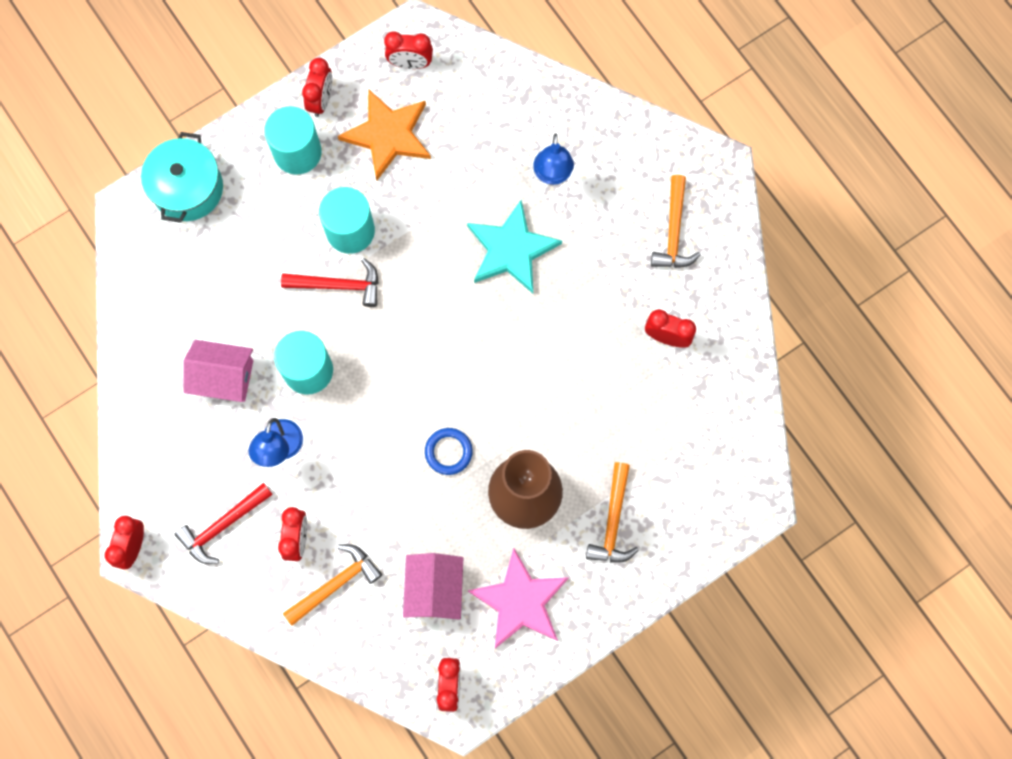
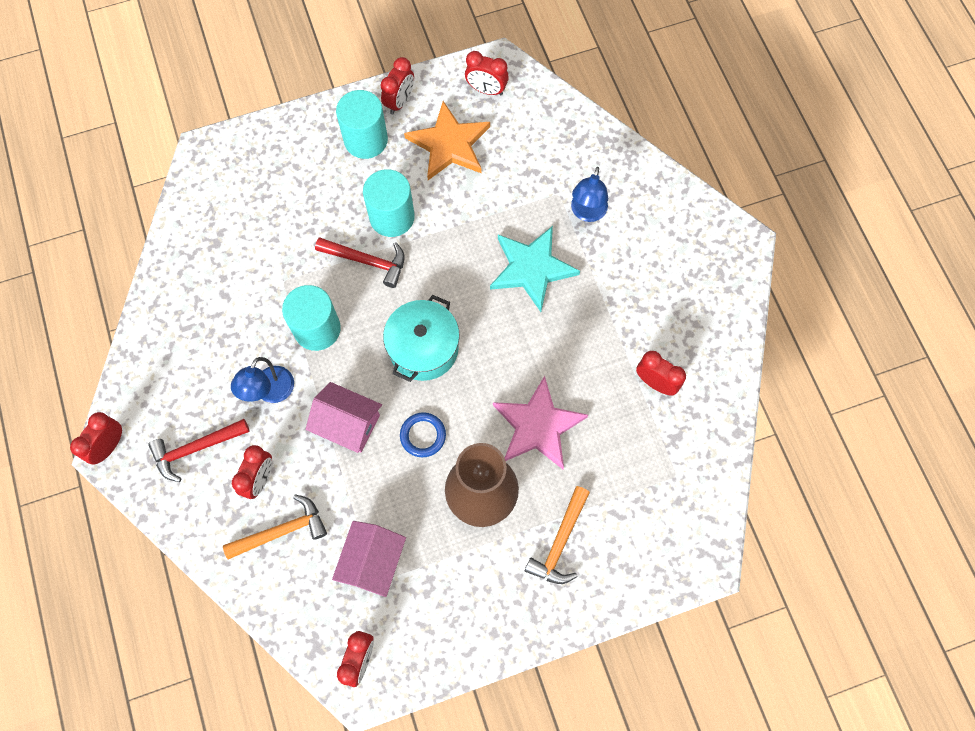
camera: 15 degrees right, 5 degrees down
(188, 188) = (261, 147): turquoise pot -> turquoise pot (423, 348)
(223, 377) = (239, 315): pink house -> pink house (347, 423)
(520, 601) = (450, 595): pink star -> pink star (538, 426)
(674, 232) = (685, 289): orange hammer -> none

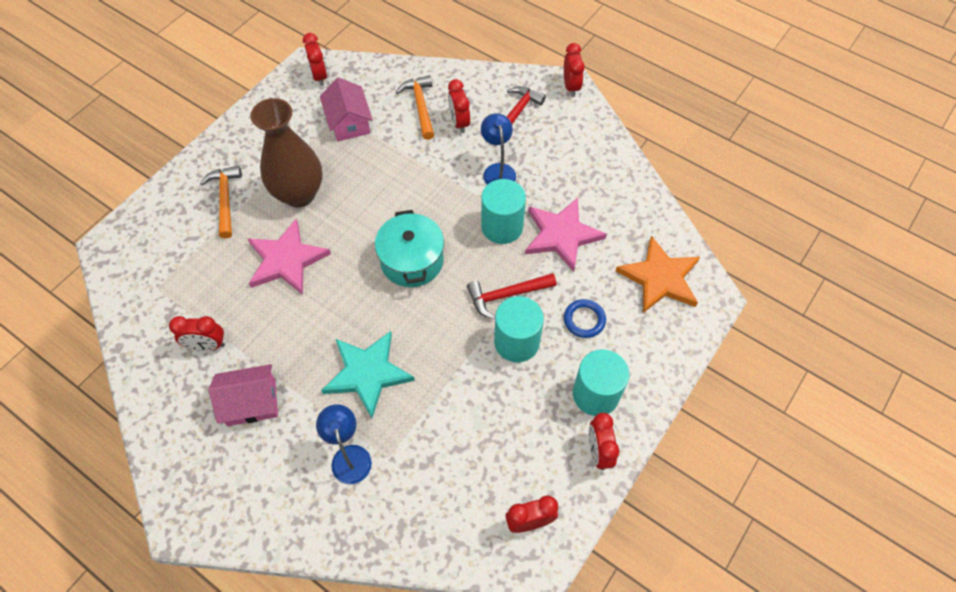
camera: 145 degrees right, 10 degrees down
(272, 285) = (561, 235): none -> pink star
(282, 531) = (420, 106): orange hammer -> orange hammer turned 135 degrees clockwise
(347, 423) = (428, 183): pink house -> pink house (251, 402)
(423, 435) = (368, 206): blue ring -> blue ring (584, 320)
(449, 144) = (520, 439): orange star -> orange star (660, 278)

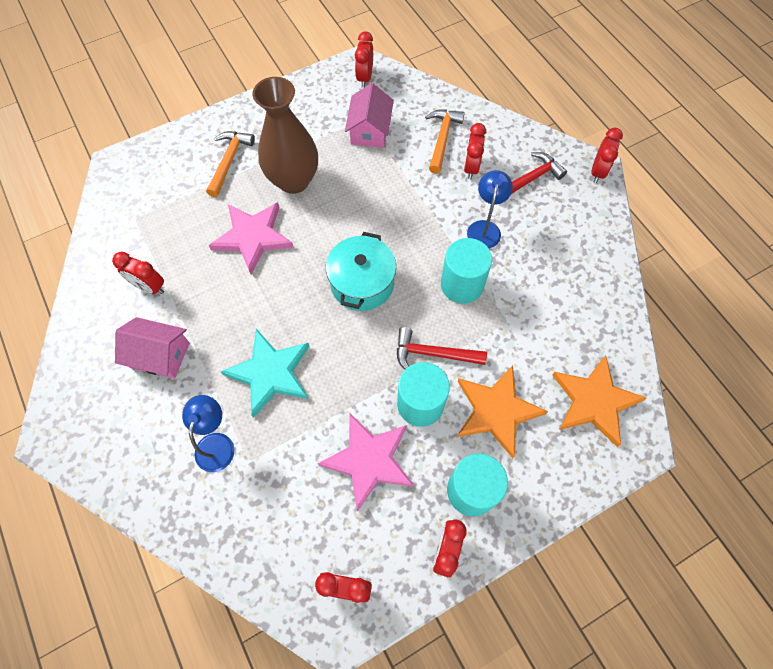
camera: 25 degrees right, 5 degrees up
(561, 235) = (515, 317): pink star -> pink star (369, 460)
(584, 320) = (496, 411): blue ring -> orange star

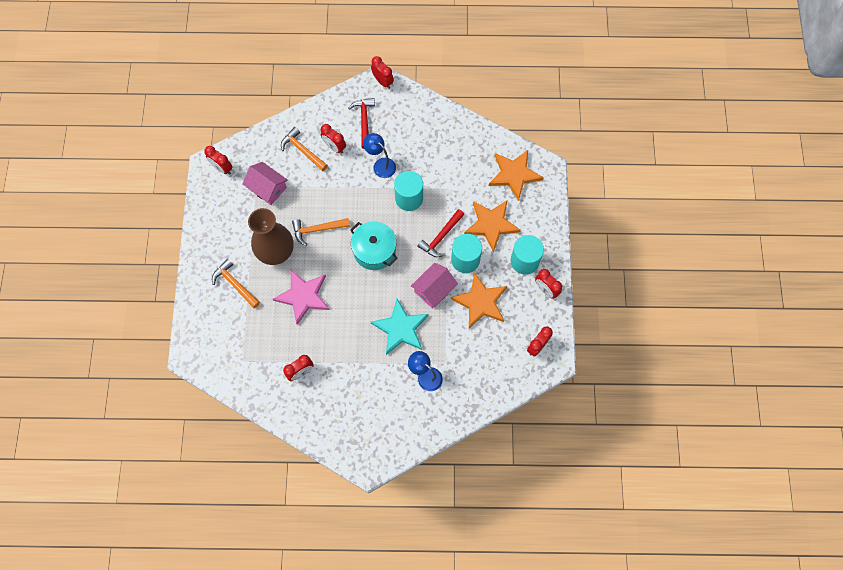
camera: 60 degrees left, 5 degrees up
(160, 355) = (352, 384): pink house -> pink house (434, 289)
(350, 206) = (317, 229): none -> orange hammer
(369, 460) = (480, 302): pink star -> orange star

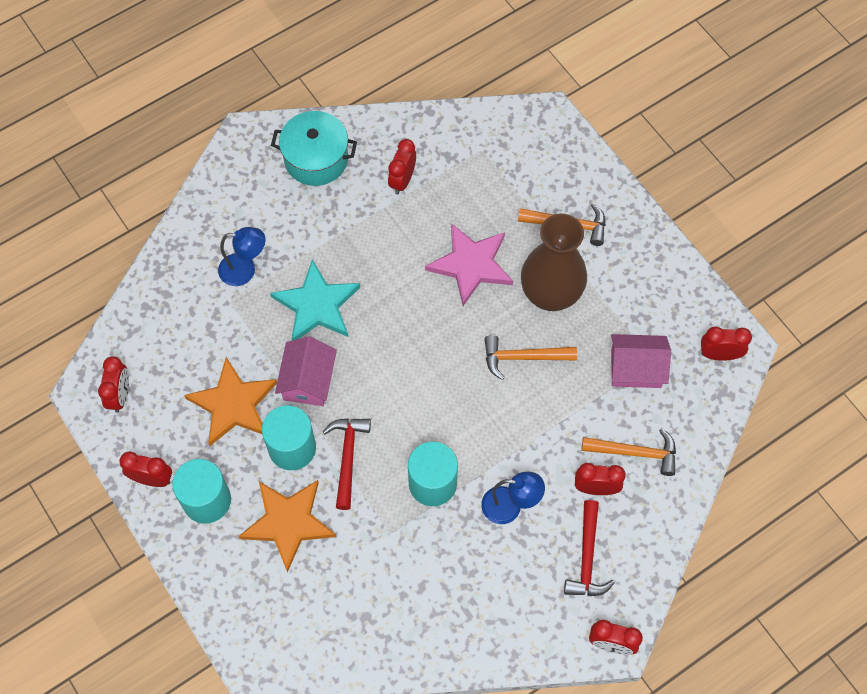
camera: 145 degrees right, 5 degrees down
(317, 229) = (522, 357): orange hammer -> orange hammer turned 135 degrees counterclockwise
(364, 121) = (587, 558): red hammer -> red hammer turned 45 degrees clockwise
(374, 250) = (425, 380): turquoise pot -> turquoise pot (316, 159)
(514, 174) = (304, 624): orange star -> none

